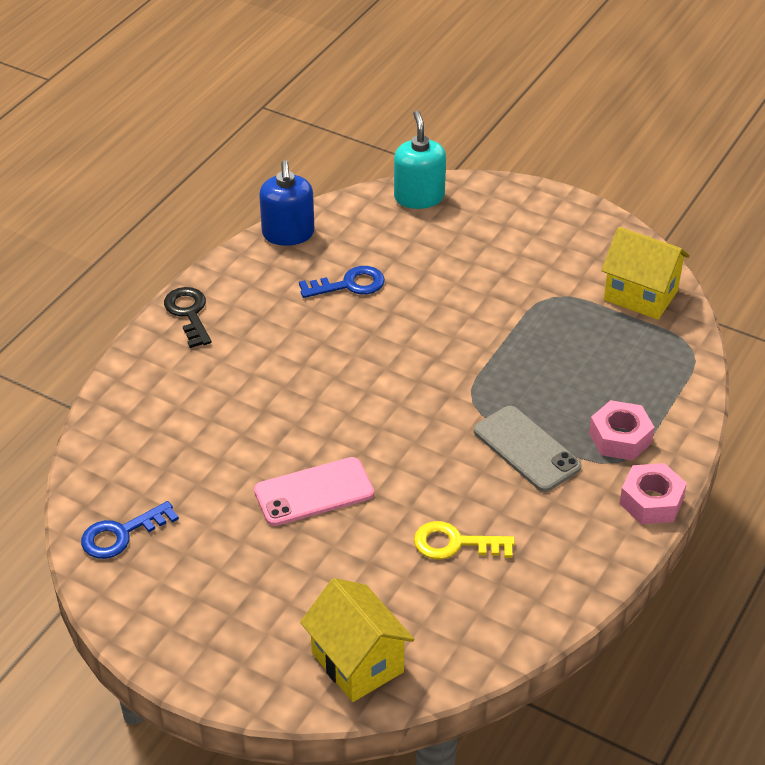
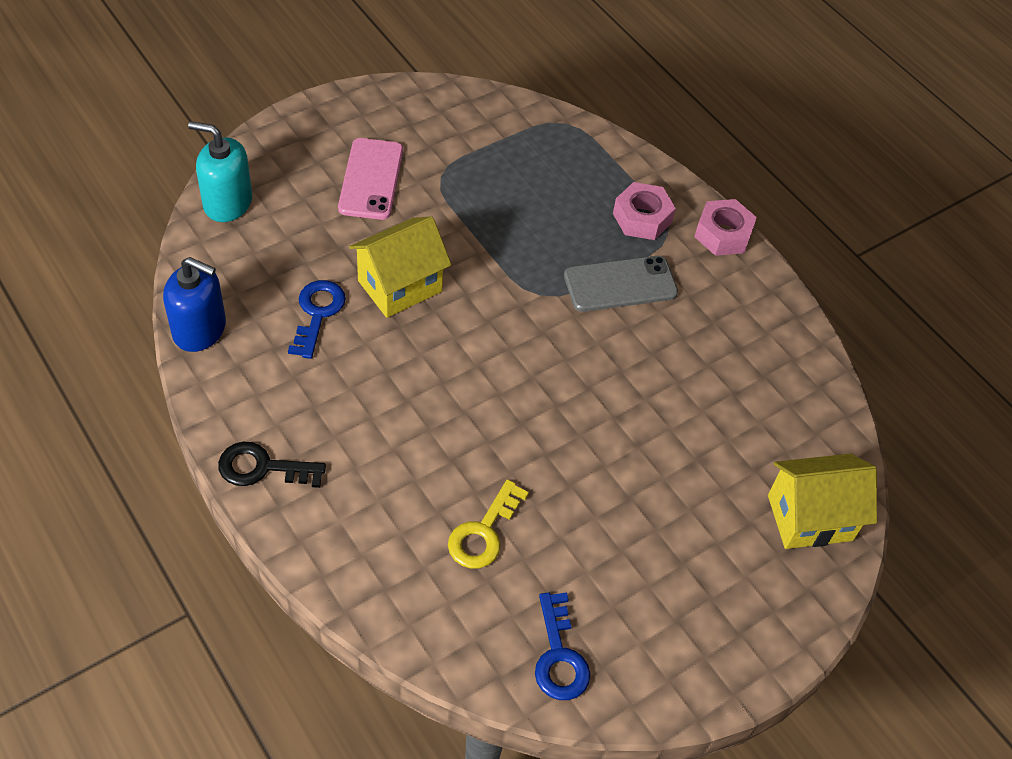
camera: 70 degrees left, 10 degrees up
(314, 492) = (588, 464): pink phone -> pink phone (371, 179)
(454, 543) = (705, 386): yellow key -> yellow key (483, 533)
(640, 295) = (480, 120): yellow house -> yellow house (400, 286)

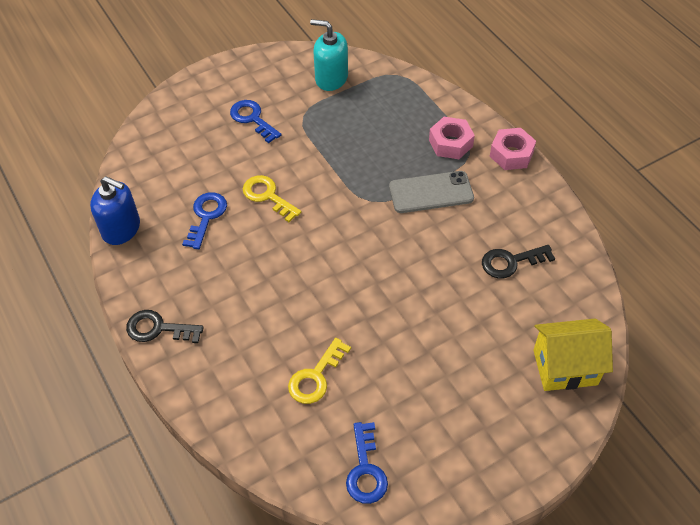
camera: 10 degrees right, 0 degrees up
(227, 203) = (148, 138): turquoise soap dispenser -> turquoise soap dispenser (331, 78)
(371, 179) = (252, 119): pink phone -> blue key
(400, 286) = (267, 196): yellow house -> yellow key
(731, 379) = (510, 262): none -> black key

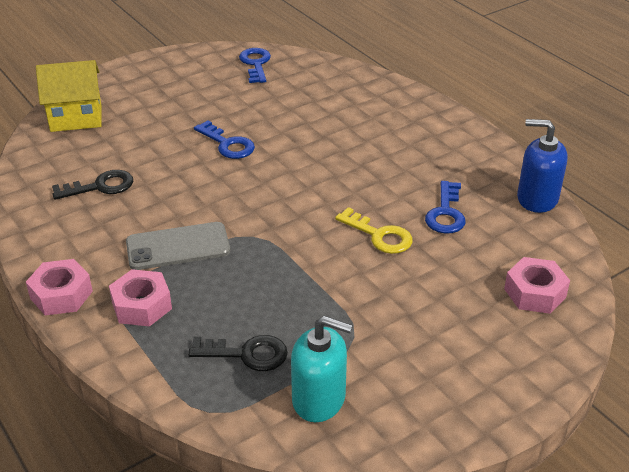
camera: 175 degrees right, 15 degrees down
(158, 328) = (455, 128): black key -> black key (247, 354)
(167, 141) = (534, 293): none -> pink nut
(252, 119) = (427, 328): blue key -> blue key (228, 144)
(315, 377) = (301, 105): yellow key -> none

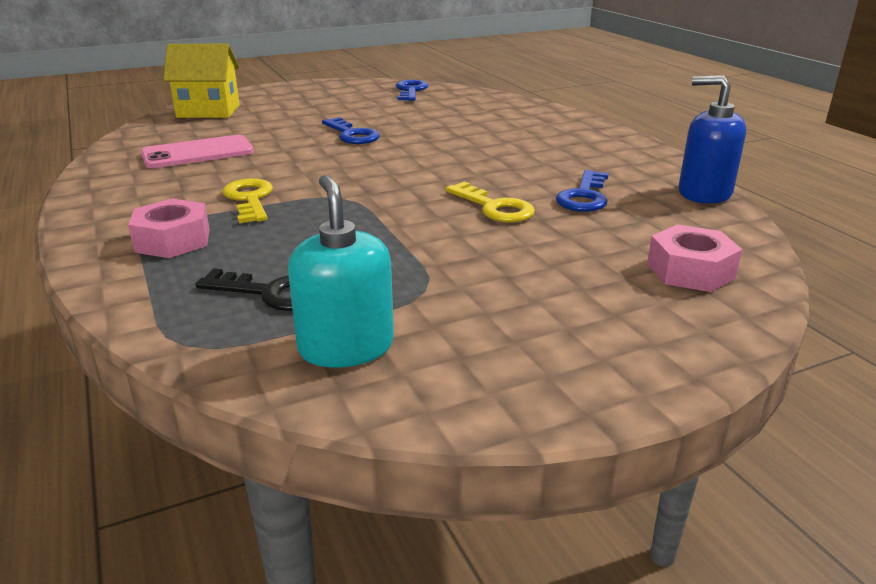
camera: 10 degrees right, 10 degrees down
(61, 295) = (88, 224): pink nut -> none
(100, 186) = (198, 153): black key -> pink phone
(178, 246) = (249, 199): grey phone -> yellow key
(319, 399) = (346, 347): turquoise soap dispenser -> turquoise soap dispenser turned 135 degrees counterclockwise

